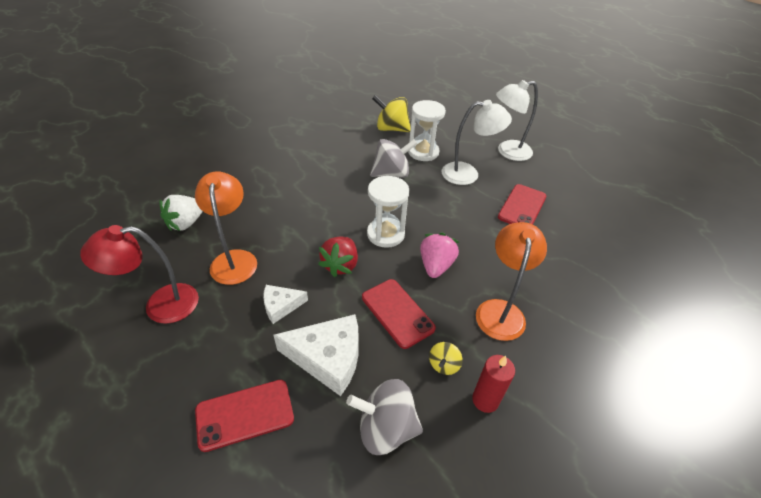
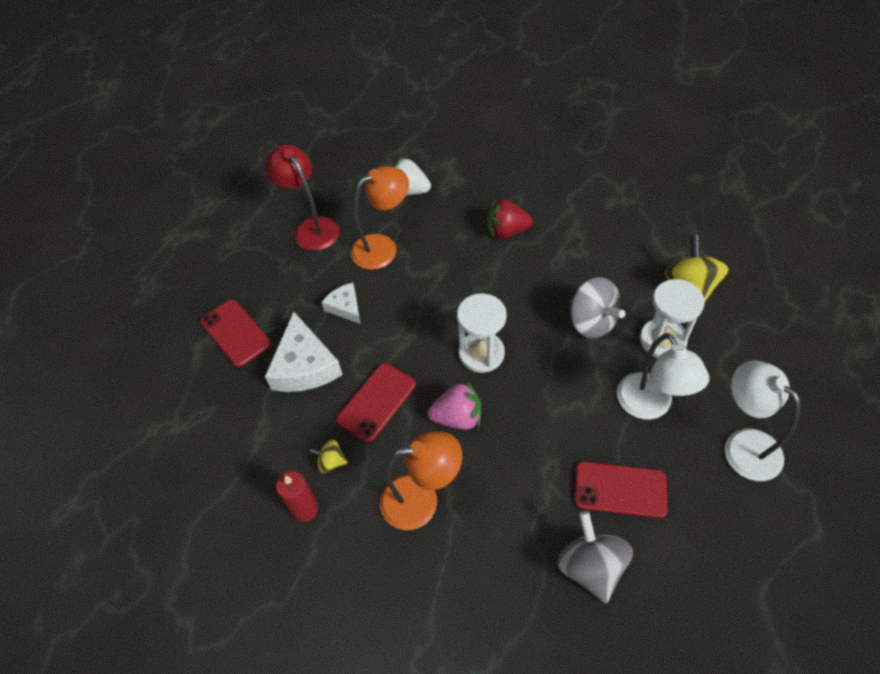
camera: 75 degrees right, 10 degrees up
(340, 265) = (415, 331): red strawberry -> red strawberry (506, 231)
(385, 428) = (252, 434): grey spinning top -> grey spinning top (591, 566)

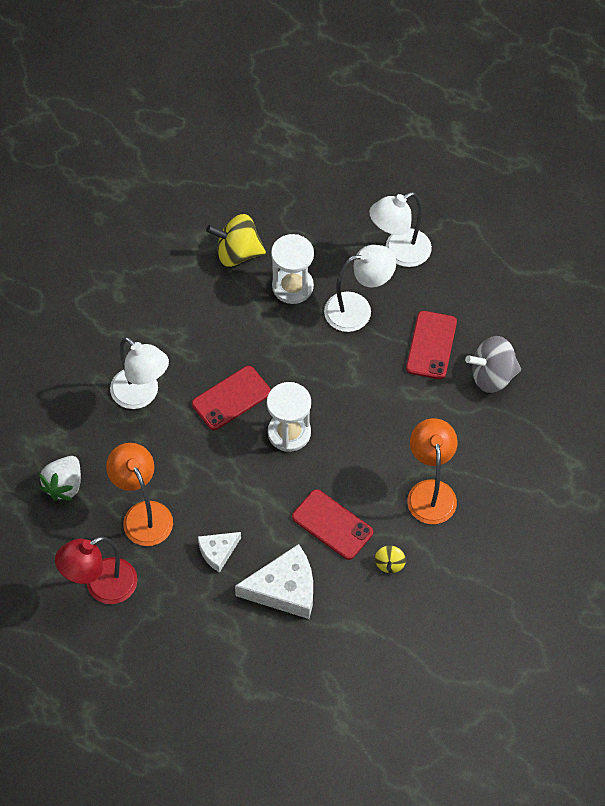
camera: 90 degrees left, 5 degrees up
(235, 333) = (236, 658): red phone -> red phone (231, 398)
(305, 509) = (432, 584): red candle -> none
(457, 417) = (354, 458): pink strawberry -> none
(506, 231) = (141, 395): red strawberry -> white lamp
(592, 322) = (265, 338): grey spinning top -> none

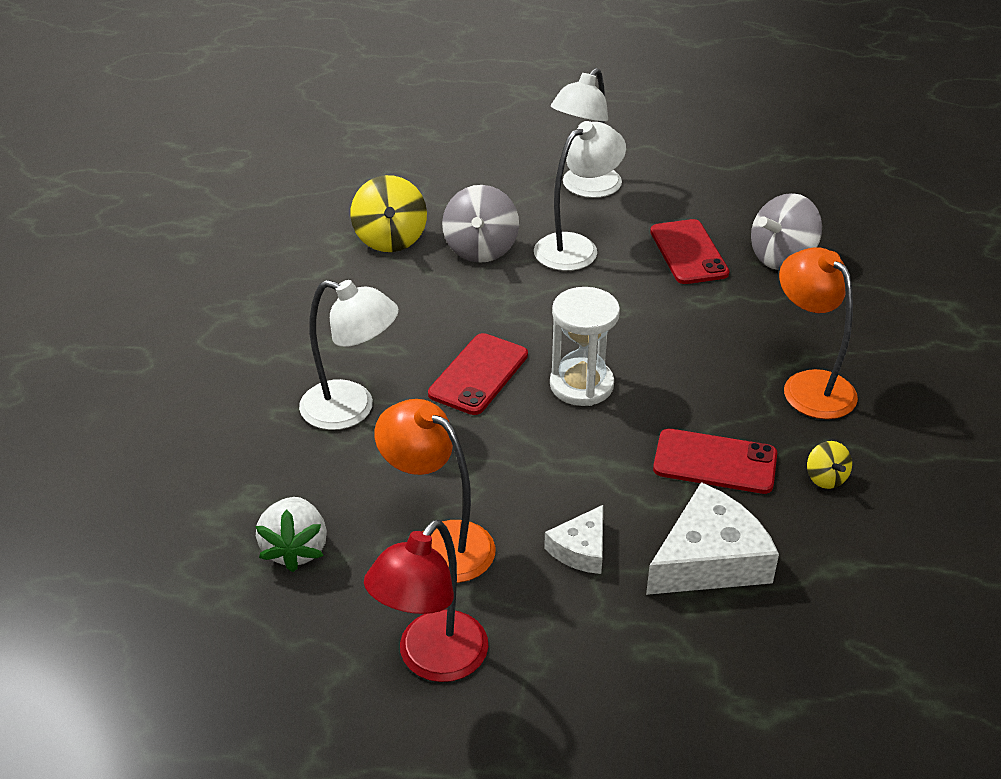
camera: 25 degrees left, 20 degrees down
(237, 253) = (390, 239): yellow spinning top -> yellow spinning top turned 75 degrees counterclockwise
(292, 286) = (481, 249): white hourglass -> grey spinning top

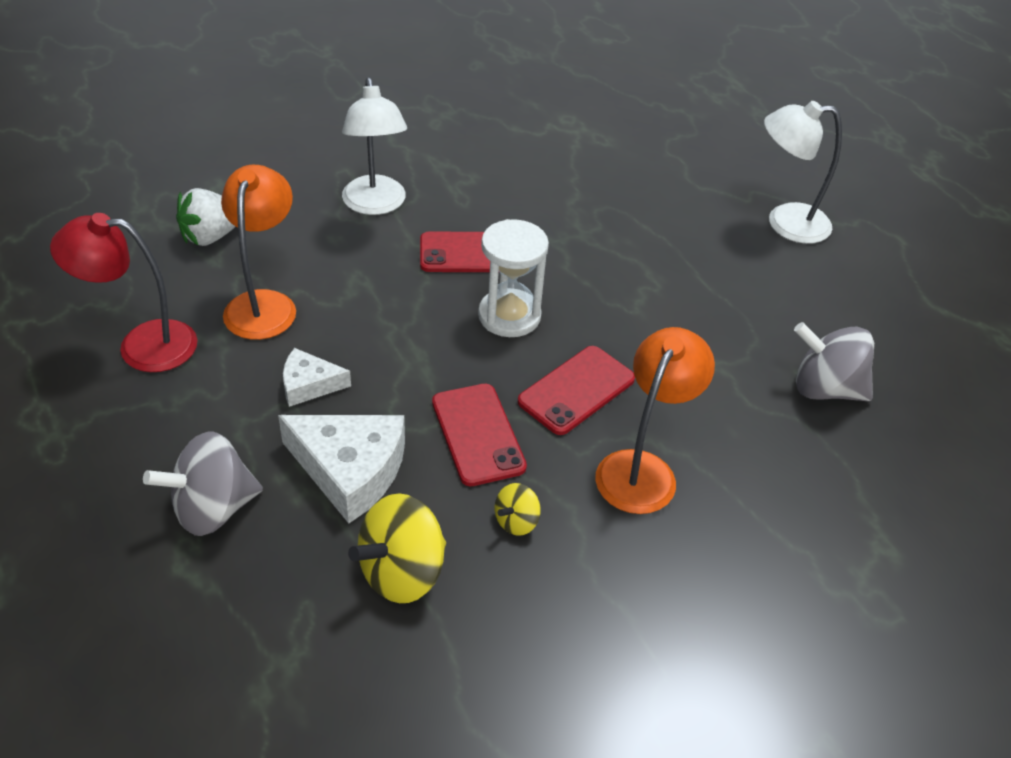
camera: 55 degrees right, 5 degrees up
(390, 239) = (594, 145): yellow spinning top -> yellow spinning top (402, 572)
(481, 249) = (631, 196): grey spinning top -> grey spinning top (213, 508)
(576, 247) = (693, 248): white lamp -> none
(688, 252) = (762, 320): red phone -> red phone (576, 390)

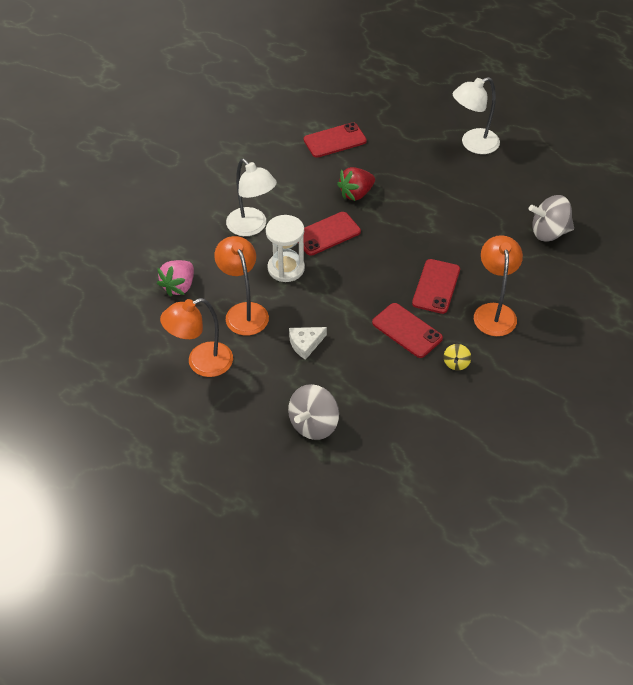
camera: 25 degrees left, 5 degrees up
(142, 345) = (201, 363): red lamp -> orange lamp
(211, 236) = (179, 286): white strawberry -> pink strawberry
(350, 470) = (362, 376): white cheese -> none
(402, 572) = (424, 410): yellow spinning top -> none
(509, 316) = (374, 261): white hourglass -> white hourglass (286, 268)
(557, 220) = (356, 194): none -> red strawberry
(582, 147) = (335, 140): none -> red phone

